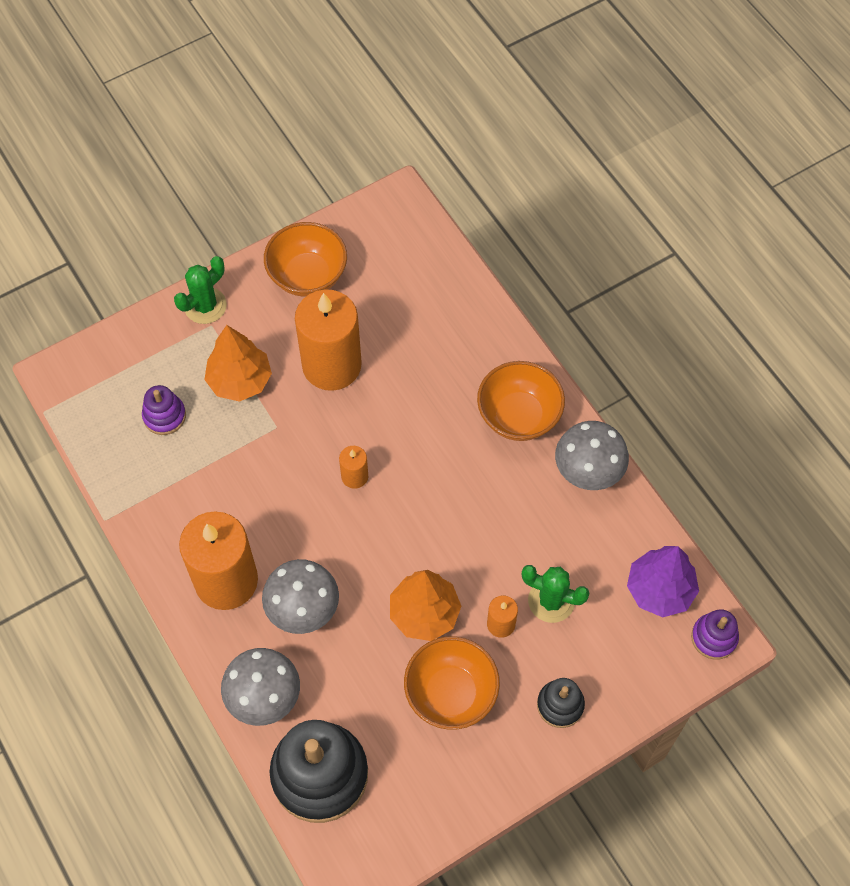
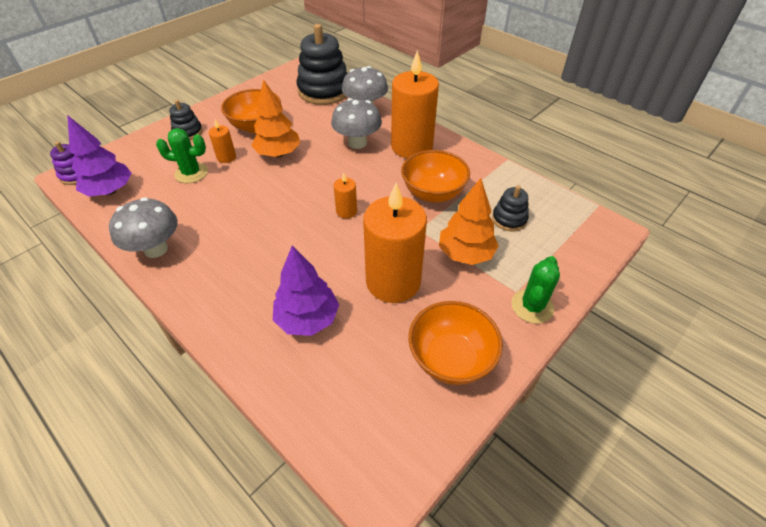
camera: 165 degrees right, 15 degrees down
(164, 416) = (509, 219): purple stacking toy -> black stacking toy
(429, 344) = (307, 319): none -> purple tree
(519, 416) = (216, 277): orange bowl -> orange bowl (433, 193)

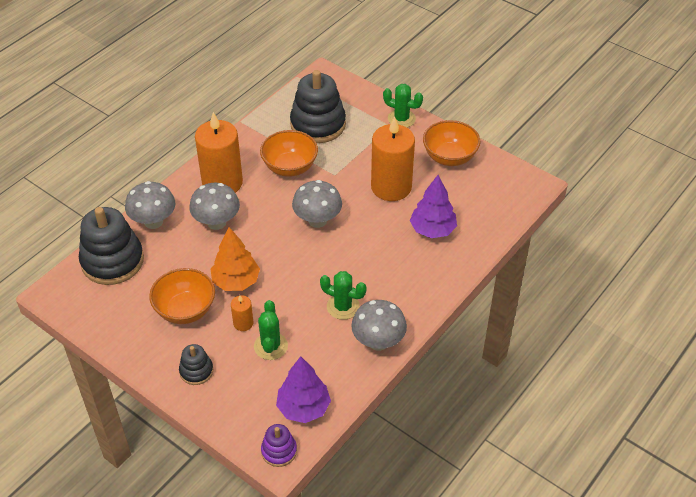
camera: 95 degrees left, 0 degrees up
(216, 224) = (343, 306): none -> green cactus
(346, 211) = (317, 220): orange candle -> grey mushroom
(465, 254) = (358, 149): orange tree -> none
(509, 219) = (318, 124): black stacking toy -> black stacking toy, size x2.02

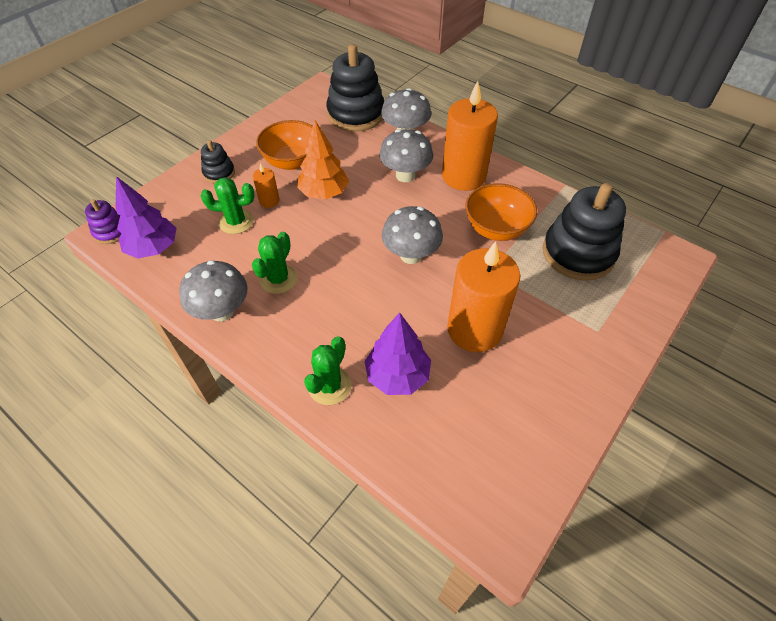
camera: 90 degrees right, 5 degrees up
(401, 119) = (615, 345): green cactus -> green cactus (329, 386)
(449, 157) = (546, 405): orange bowl -> none

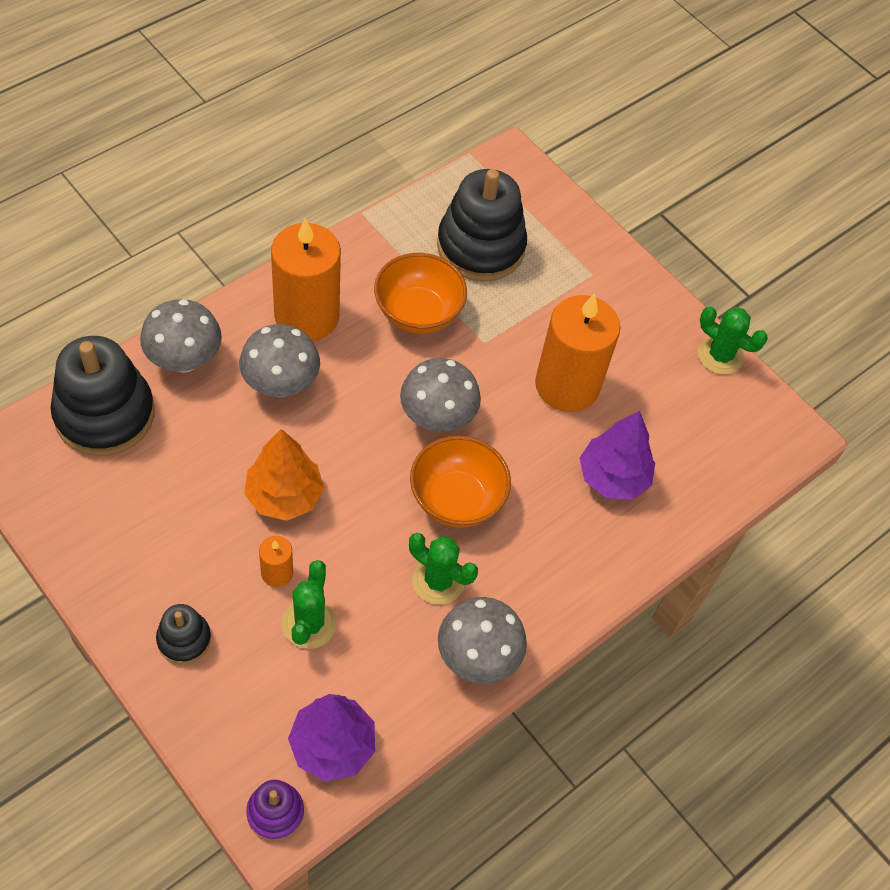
camera: 85 degrees left, 5 degrees up
(292, 162) = (194, 528): orange bowl -> orange bowl (456, 499)
(329, 386) = (613, 548): green cactus -> green cactus (720, 355)

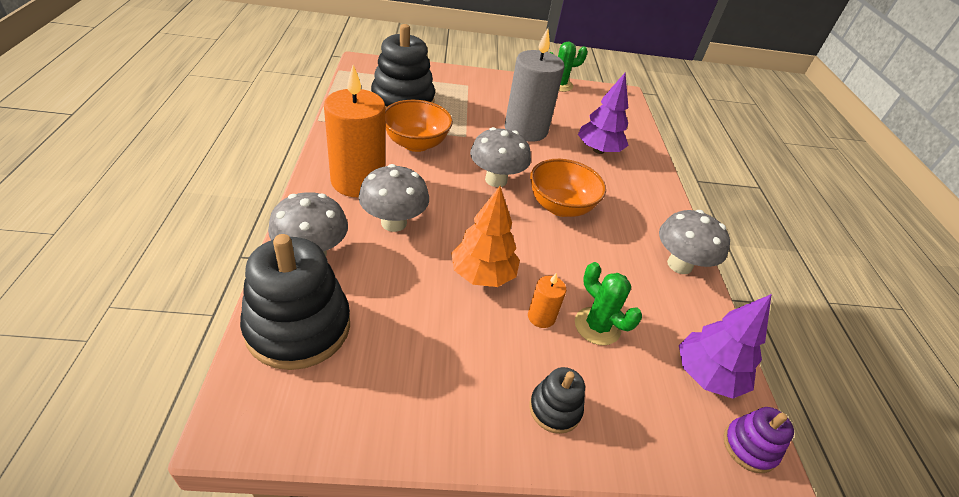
camera: 50 degrees left, 15 degrees down
(438, 581) = (612, 248): green cactus -> none
(567, 385) = (526, 130): orange candle -> grey candle

